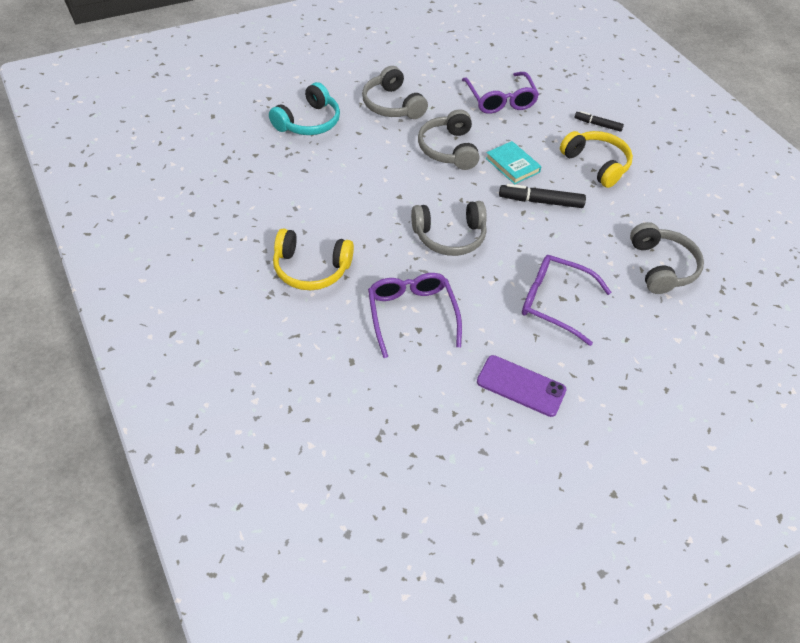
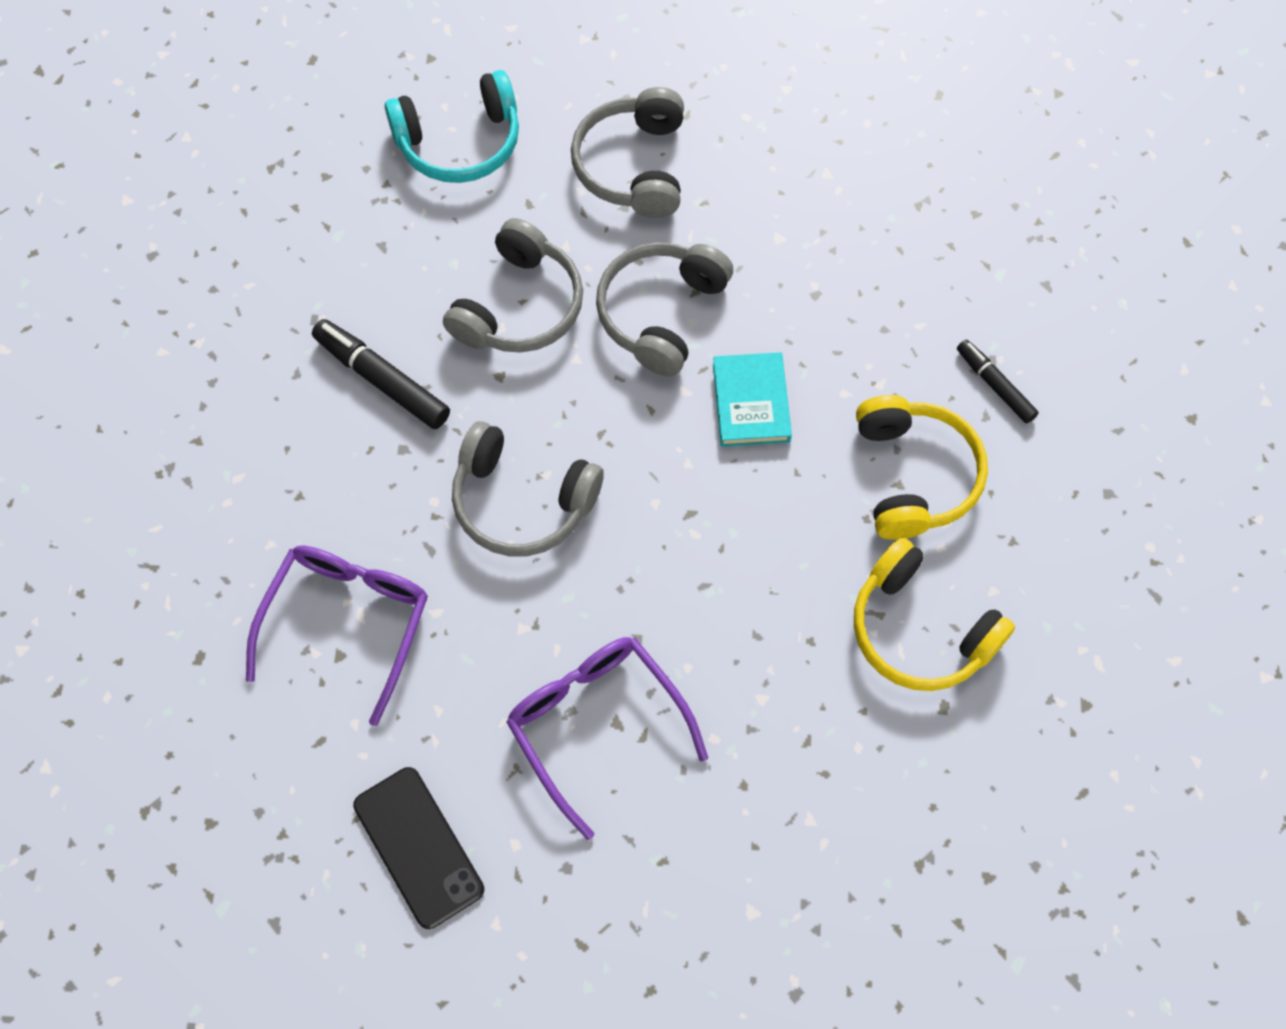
camera: 35 degrees right, 15 degrees up
(311, 269) = (256, 454): yellow headphones -> yellow headphones (919, 630)
(500, 100) = (846, 240): purple glasses -> none
(521, 386) = (418, 847): purple phone -> black phone
(541, 201) = (740, 508): black marker -> black marker (383, 380)
(661, 267) = (849, 756): grey headphones -> grey headphones (520, 306)

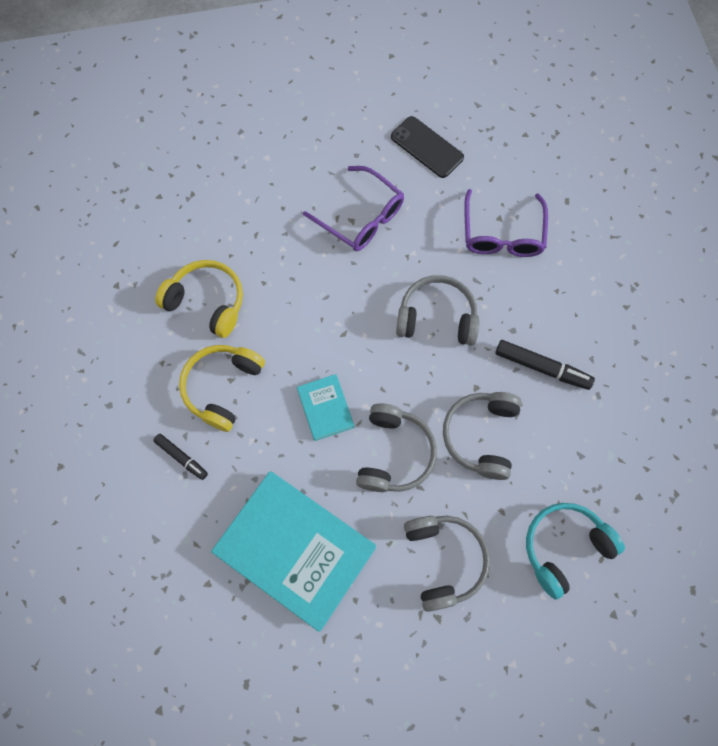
camera: 165 degrees right, 5 degrees up
(841, 225) = (295, 550): none -> turquoise book
(914, 475) = (222, 387): yellow headphones -> yellow headphones turned 45 degrees clockwise

